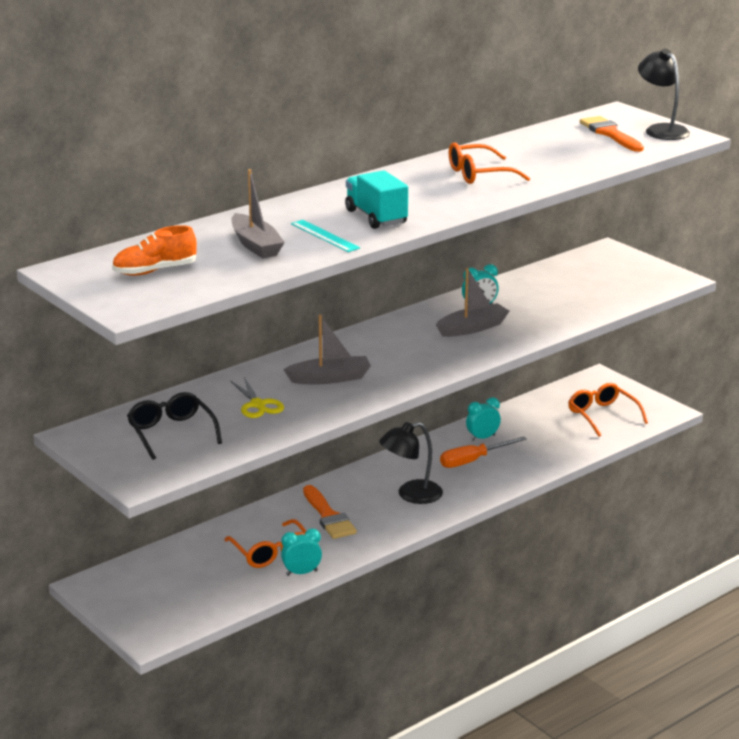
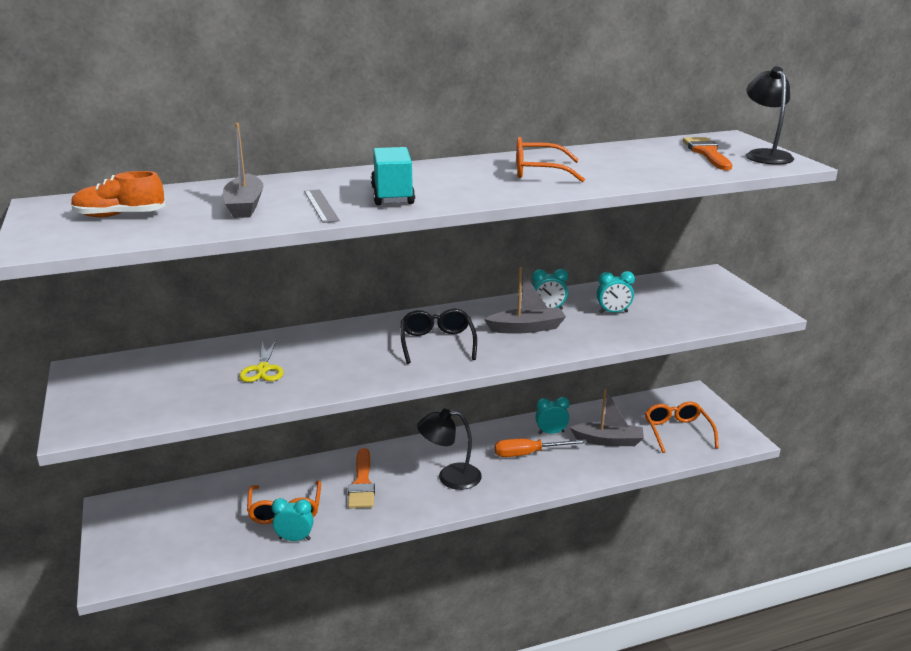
camera: 20 degrees right, 0 degrees up
(171, 433) = (160, 383): black glasses -> black glasses (437, 343)
(324, 236) = (321, 206): turquoise ruler -> grey ruler
(330, 378) = (352, 355): grey boat -> grey boat (608, 441)
(542, 301) = (613, 312): none -> turquoise clock

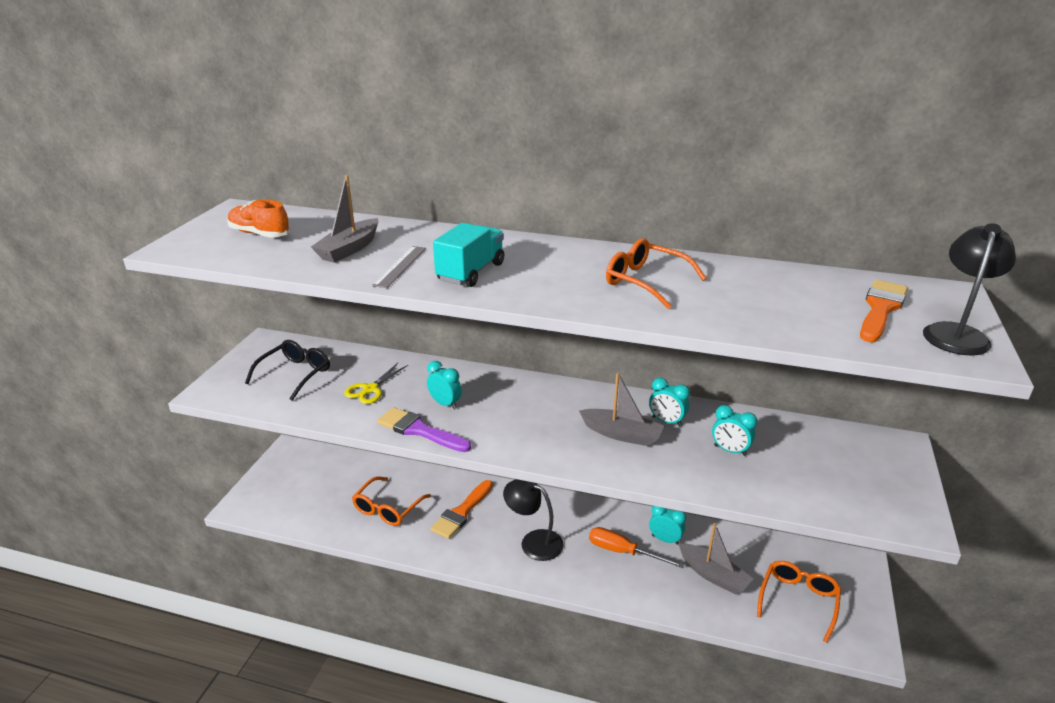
camera: 35 degrees right, 5 degrees up
(295, 539) = (371, 537): turquoise clock -> turquoise clock (445, 404)
(355, 382) = (419, 430): none -> purple brush
(437, 343) = (525, 418): black glasses -> black glasses (295, 374)

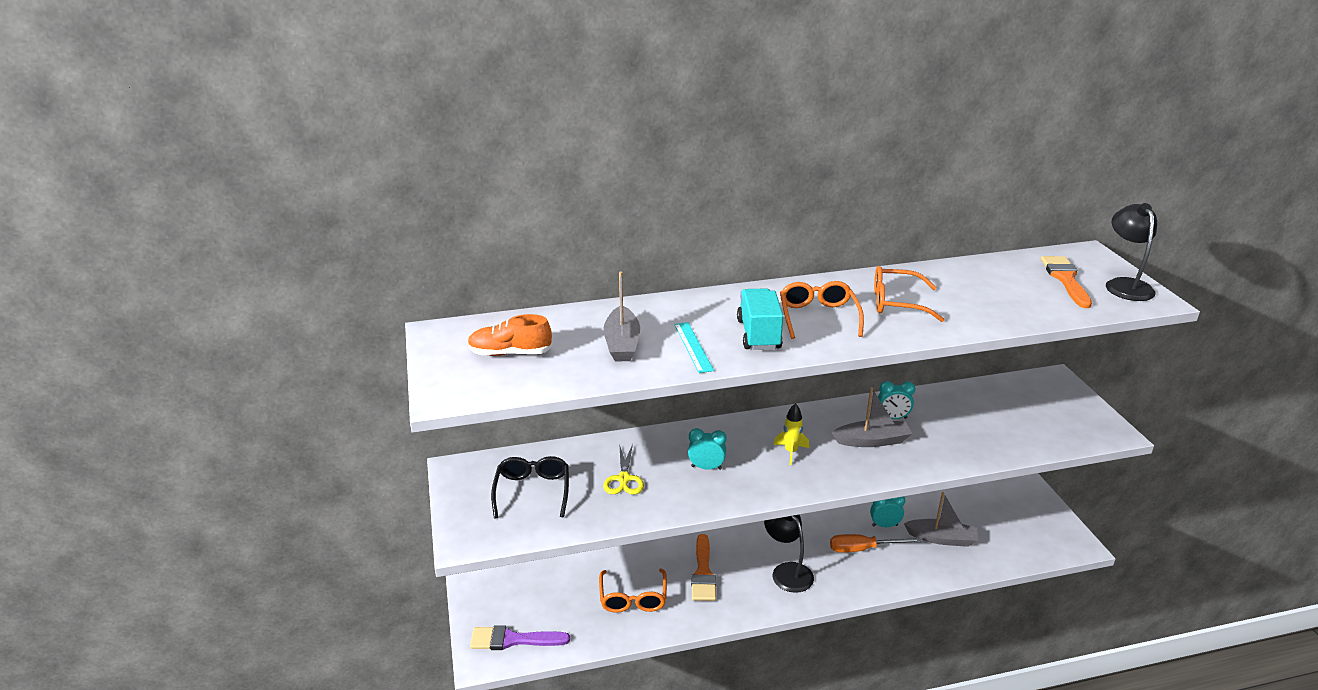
camera: 30 degrees left, 0 degrees up
(400, 266) = (693, 347): grey ruler -> turquoise ruler
(419, 430) = (712, 499): purple brush -> purple brush (513, 640)
(533, 417) = (791, 452): none -> yellow rocket
(534, 541) = (787, 571): black lamp -> black lamp turned 60 degrees clockwise
(730, 450) = (957, 425): turquoise clock -> none
(798, 601) = (1011, 532): orange glasses -> orange glasses (818, 317)

